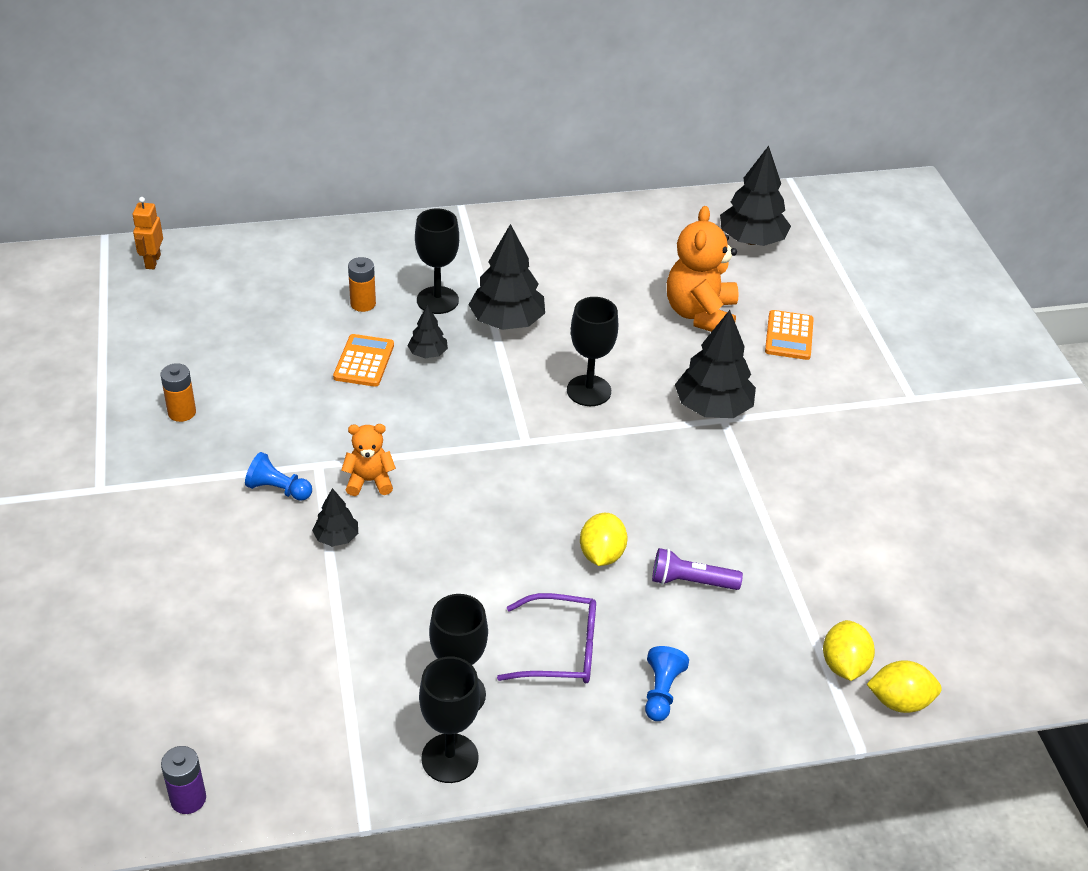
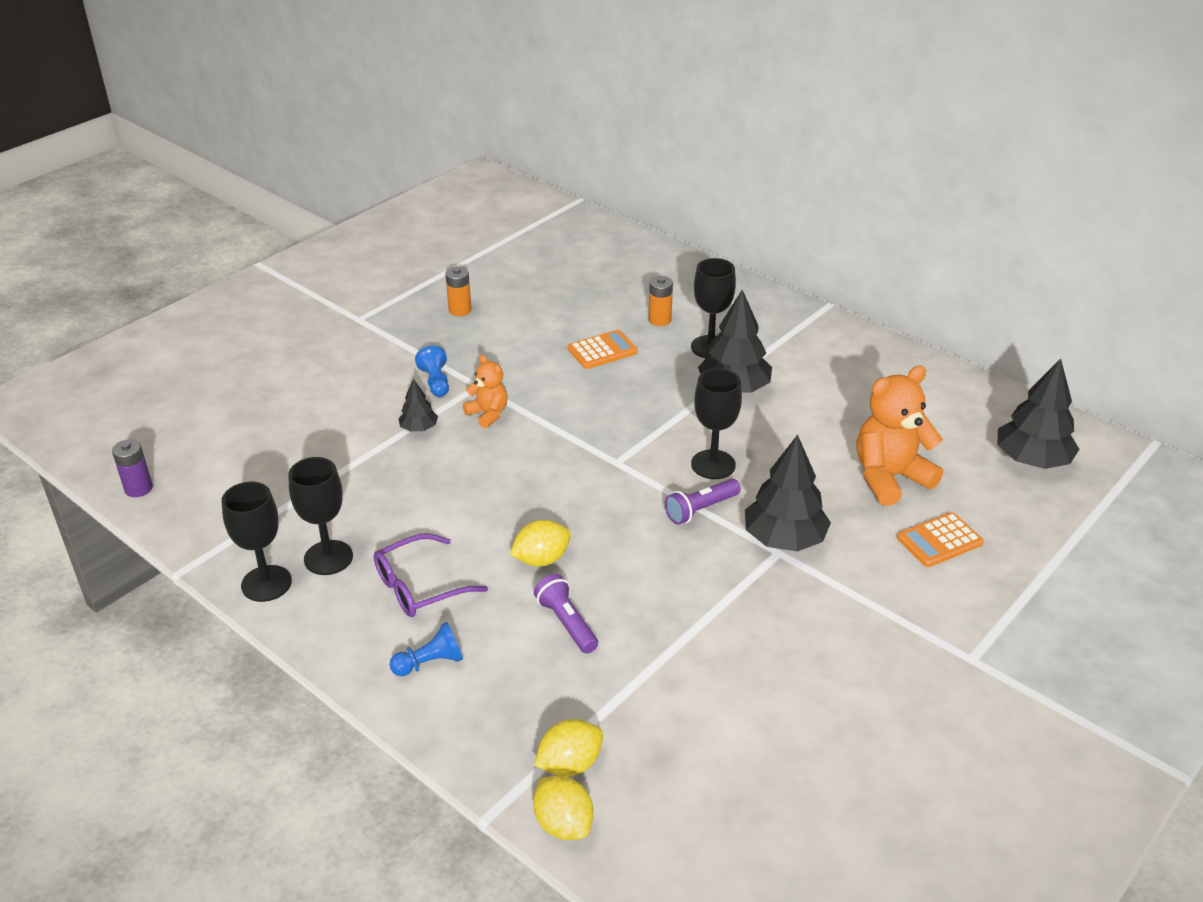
camera: 55 degrees right, 5 degrees down
(152, 261) = (582, 226): orange robot -> none
(428, 353) = (648, 372): black tree -> none
(560, 650) = (420, 586): purple glasses -> purple glasses turned 90 degrees clockwise
(635, 430) = (700, 509): none -> purple flashlight

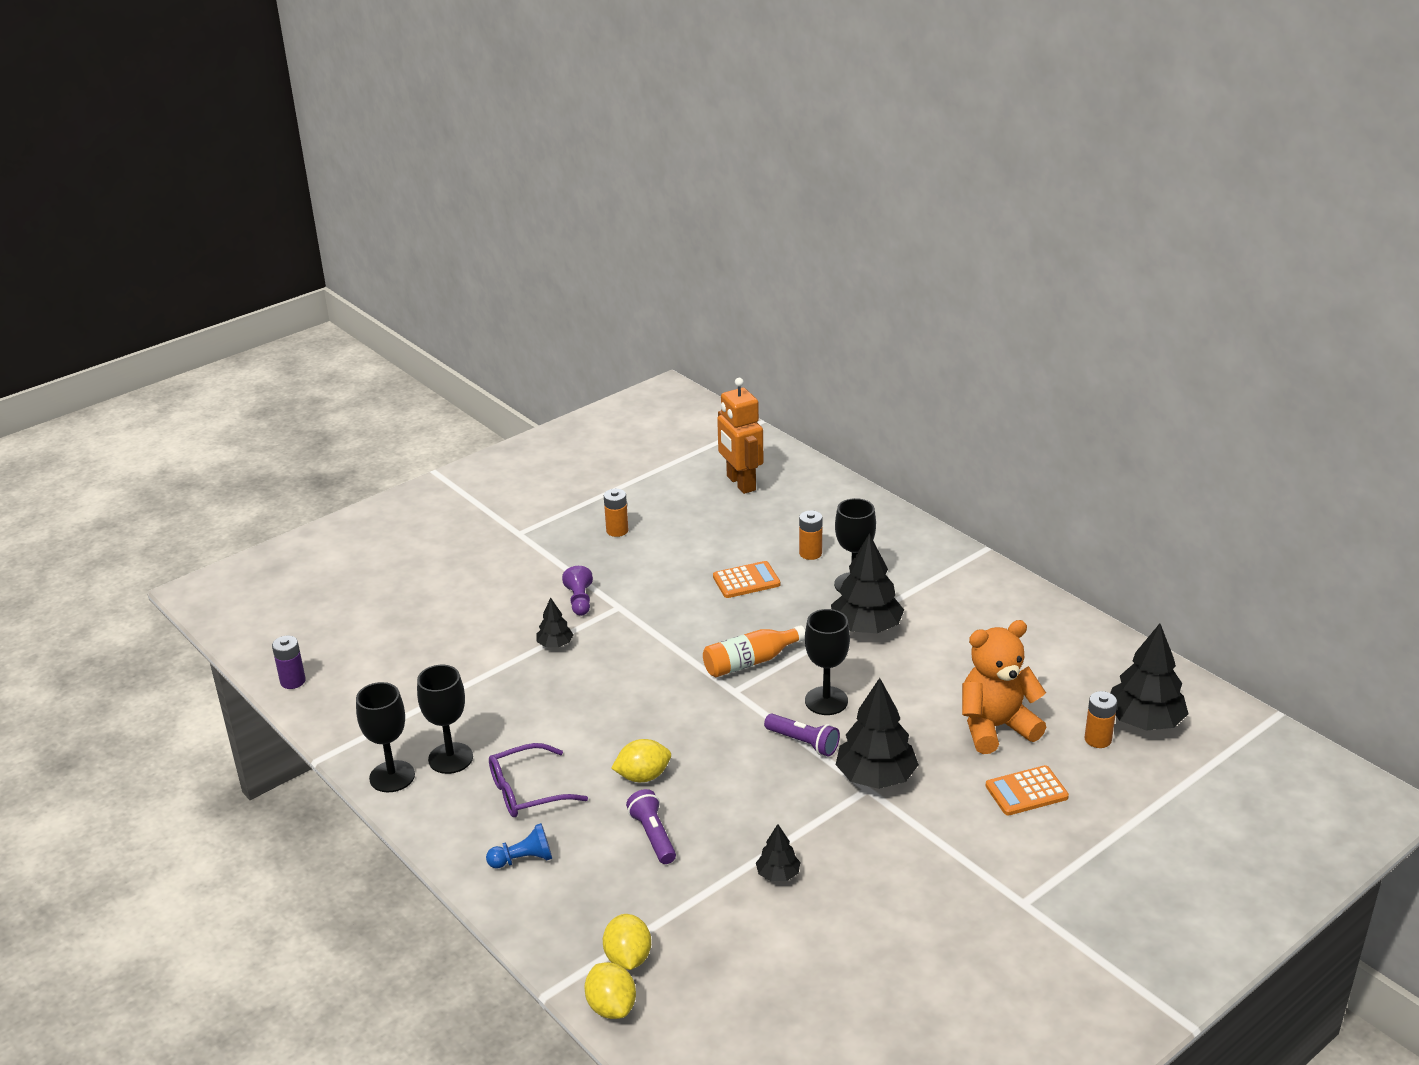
camera: 10 degrees right, 5 degrees down
(435, 382) = (579, 601): blue pawn -> purple pawn
(488, 414) = (623, 635): orange teddy bear -> none
(569, 764) = (628, 958): yellow lemon -> yellow lemon turned 75 degrees counterclockwise
(574, 257) = (740, 483): none -> orange robot
(626, 431) = (750, 662): none -> orange bottle
(700, 509) = (803, 743): purple flashlight -> purple flashlight turned 120 degrees counterclockwise
(710, 653) = (778, 874): none -> black tree
(993, 482) = (1098, 739): none -> orange battery

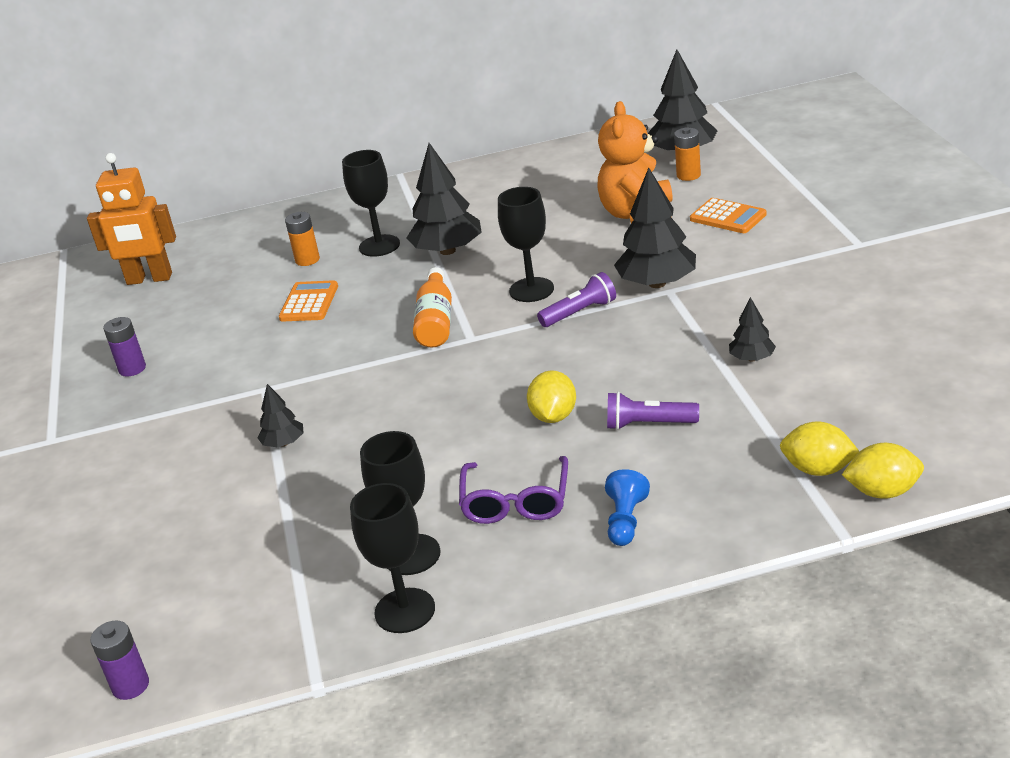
camera: 60 degrees left, 0 degrees up
(579, 601) = (225, 414): purple pawn -> none
(617, 530) = (132, 369): orange battery -> purple battery
(1026, 791) = (728, 217): orange calculator -> orange calculator turned 60 degrees counterclockwise

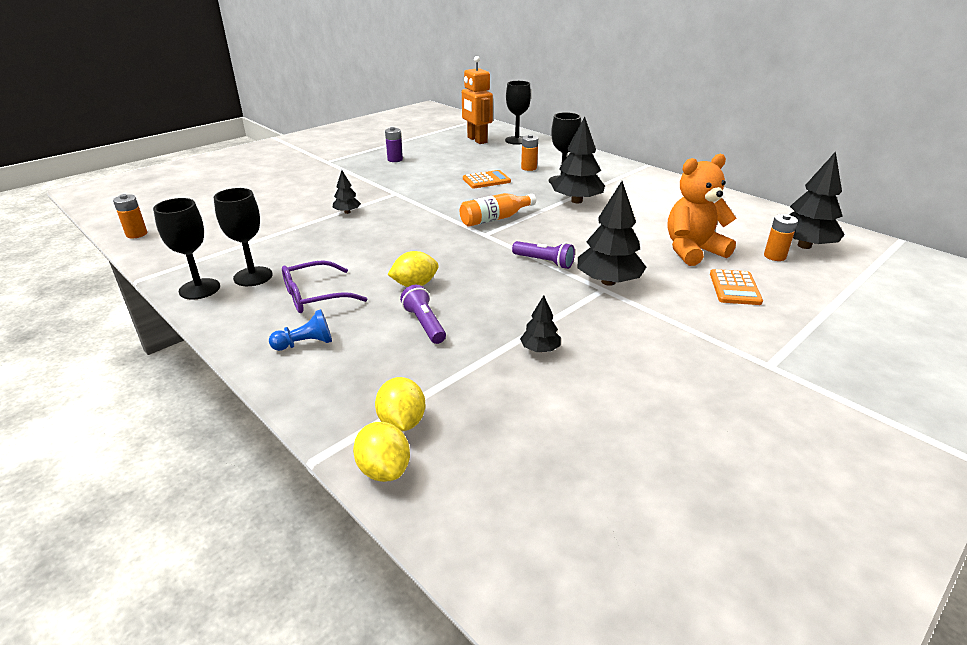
camera: 55 degrees right, 0 degrees up
(130, 686) = (136, 234): purple battery -> orange battery
(531, 290) = (557, 238): black goblet -> black goblet (516, 140)

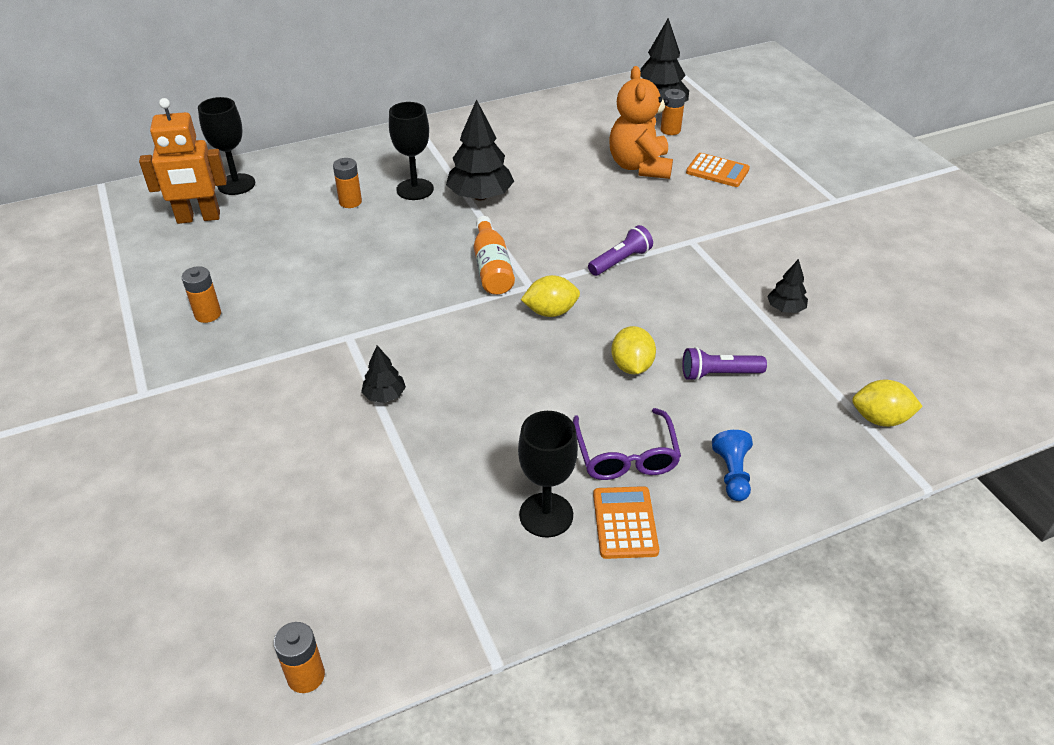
camera: 70 degrees left, 10 degrees up
(199, 289) = (558, 577): black goblet -> none
(384, 469) = (941, 440): yellow lemon -> yellow lemon (550, 312)
(395, 159) = (208, 314): purple battery -> orange battery
(486, 180) = (365, 246): orange calculator -> orange calculator (625, 523)
(608, 281) = (678, 233): black tree -> none

